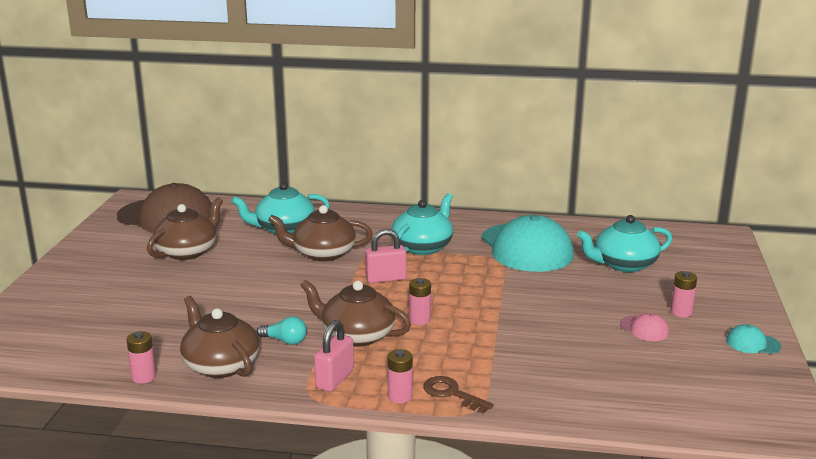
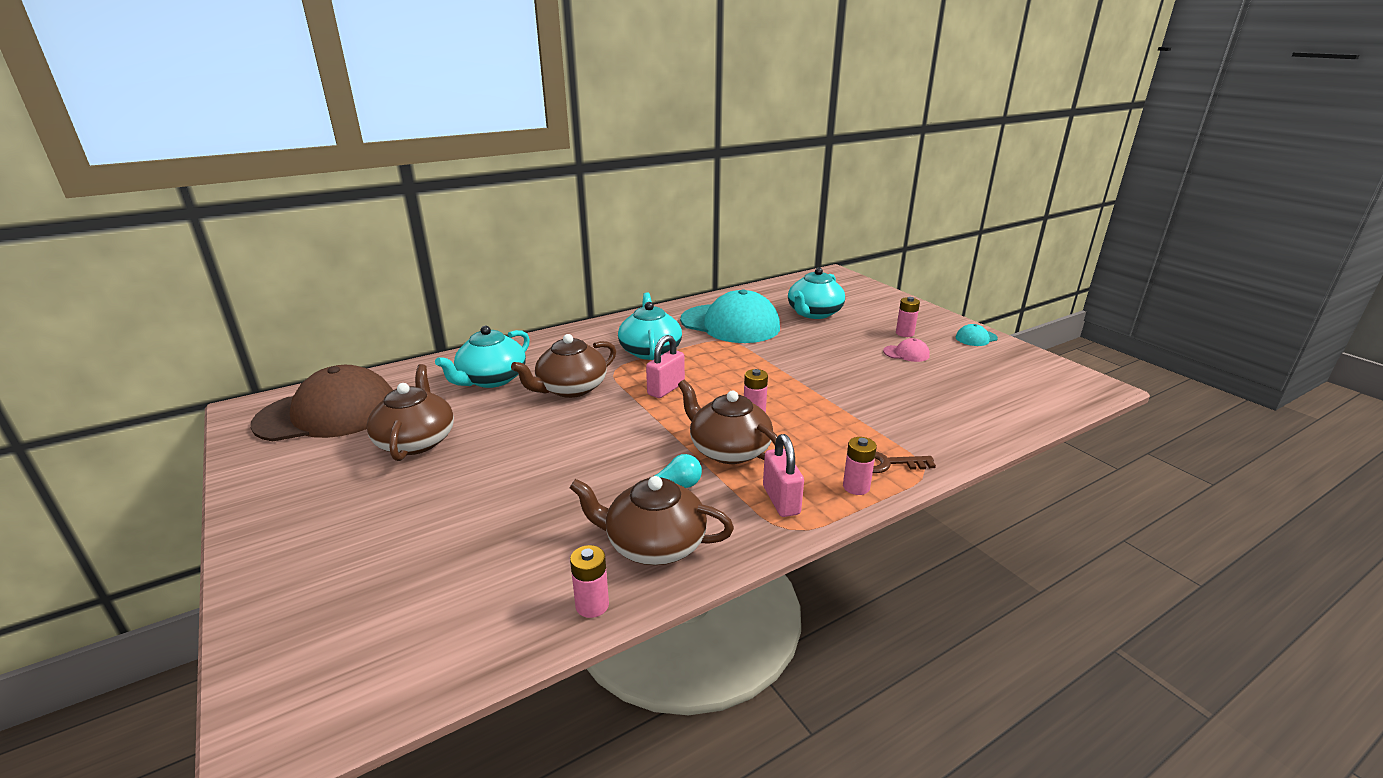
camera: 40 degrees left, 5 degrees up
(357, 335) = (728, 450): brown teapot -> brown teapot turned 60 degrees clockwise

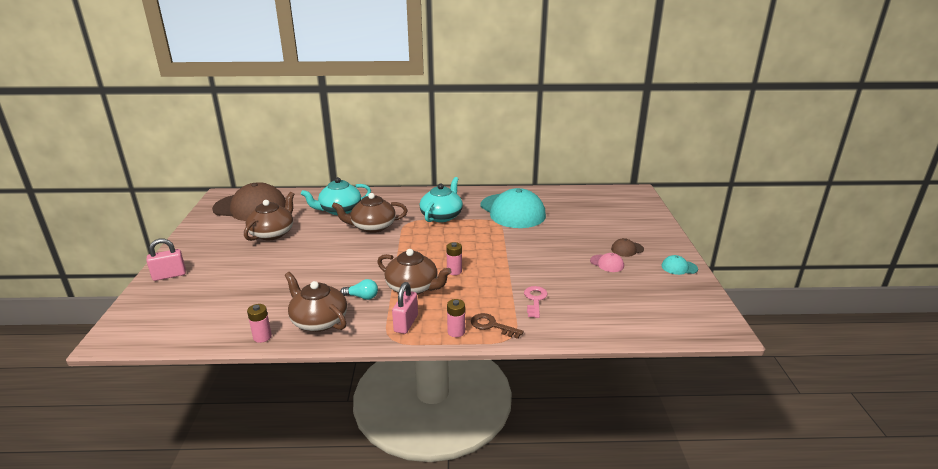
camera: 30 degrees right, 0 degrees up
(666, 389) = (422, 242): pink padlock -> pink padlock (169, 275)
(728, 450) = (413, 287): brown teapot -> brown teapot turned 135 degrees clockwise
(814, 313) = (580, 218): turquoise teapot -> none
(890, 416) = (535, 300): none -> pink key
(904, 333) = (627, 249): pink battery -> brown cap

